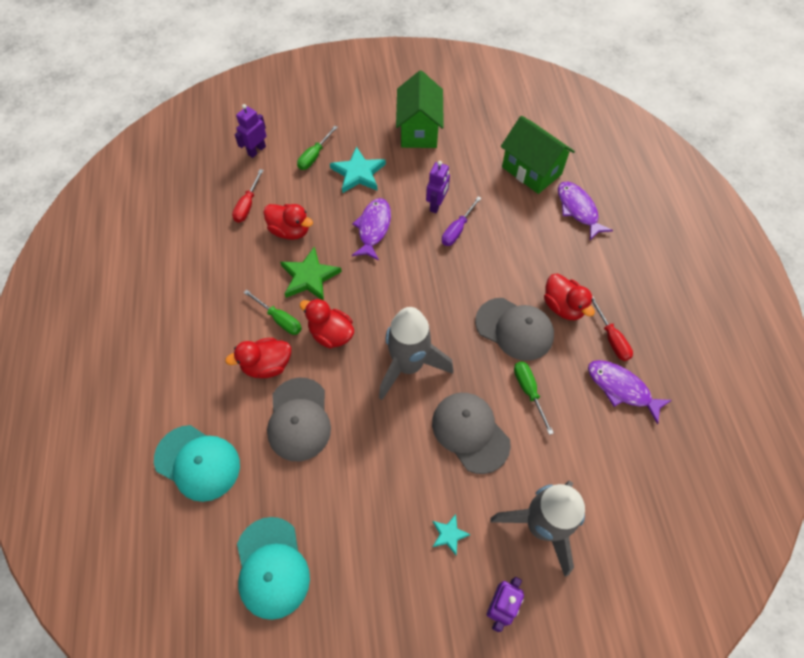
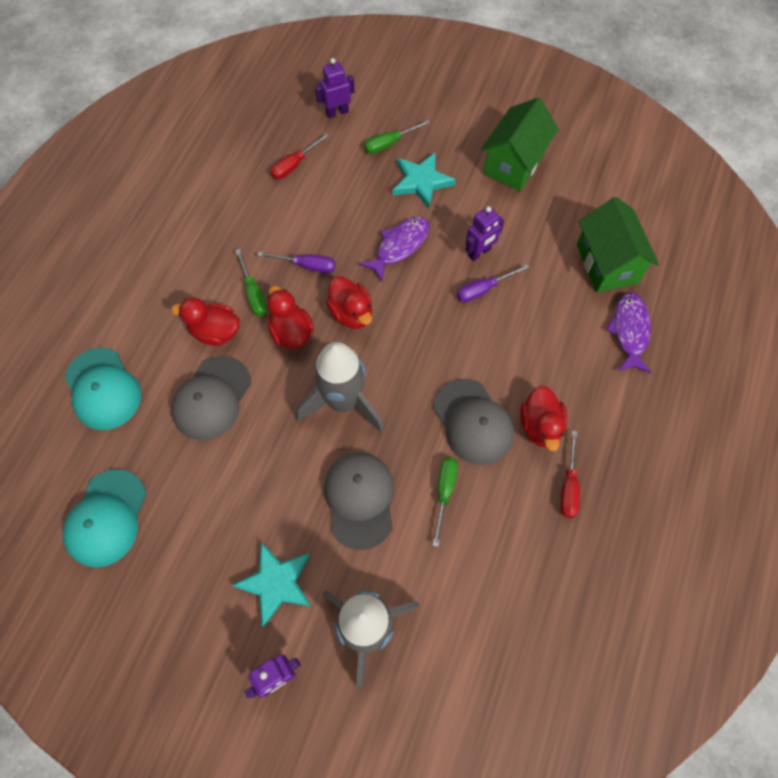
camera: 30 degrees right, 5 degrees up
(290, 231) = (318, 210): red duck -> red duck (351, 313)
(309, 277) = (307, 266): green star -> purple screwdriver
(449, 534) = (276, 583): turquoise star -> turquoise star, size x1.90
(621, 388) = (543, 543): purple fish -> none

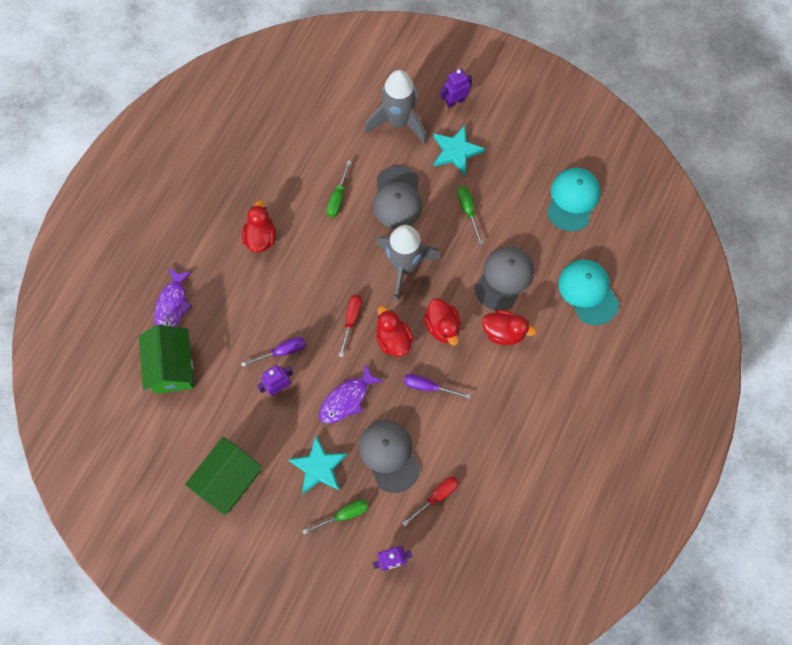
camera: 175 degrees left, 5 degrees up
(254, 293) = (473, 364): green screwdriver -> green screwdriver (468, 211)
(473, 422) = (309, 244): grey cap -> grey cap (389, 455)
(569, 486) = (250, 194): red screwdriver -> red screwdriver (351, 320)

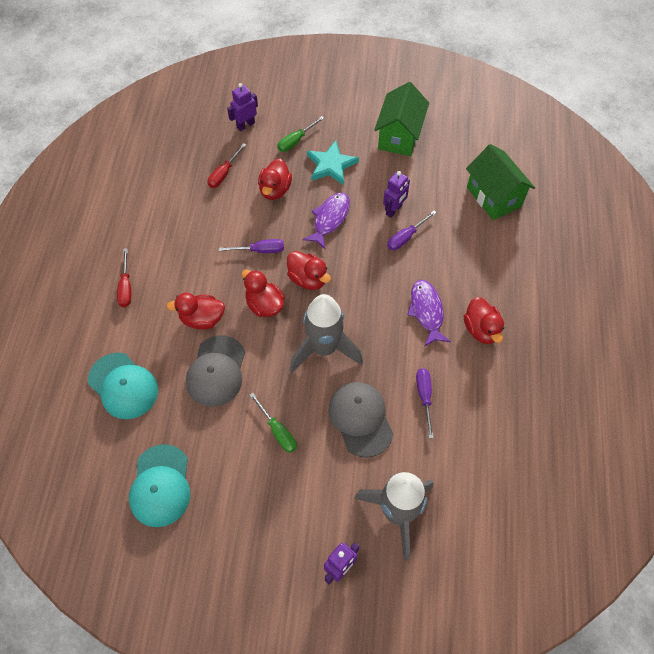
camera: 160 degrees right, 10 degrees down
(172, 305) = (526, 243): purple fish -> purple fish (426, 311)
(338, 197) = (424, 397): green screwdriver -> purple screwdriver
(351, 320) = (355, 283): red screwdriver -> red screwdriver (126, 287)
(389, 455) = (275, 190): grey cap -> red duck
(456, 151) = (315, 499): turquoise star -> none

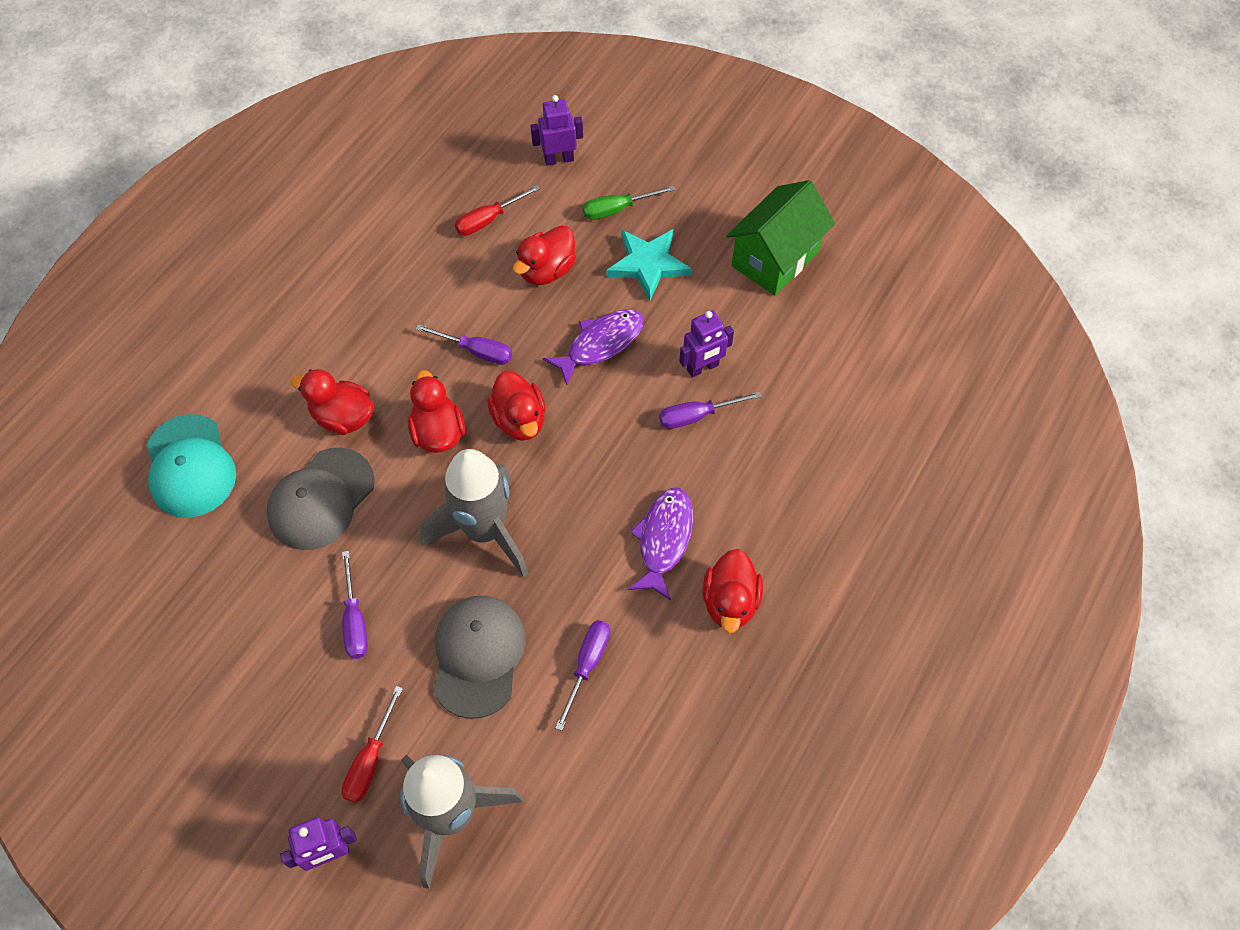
camera: 25 degrees right, 0 degrees up
(126, 287) = (269, 331): red screwdriver -> red screwdriver (370, 760)
(160, 486) = (161, 625): turquoise cap -> none
(277, 431) = (355, 620): green screwdriver -> purple screwdriver
(494, 197) = (868, 407): green house -> none

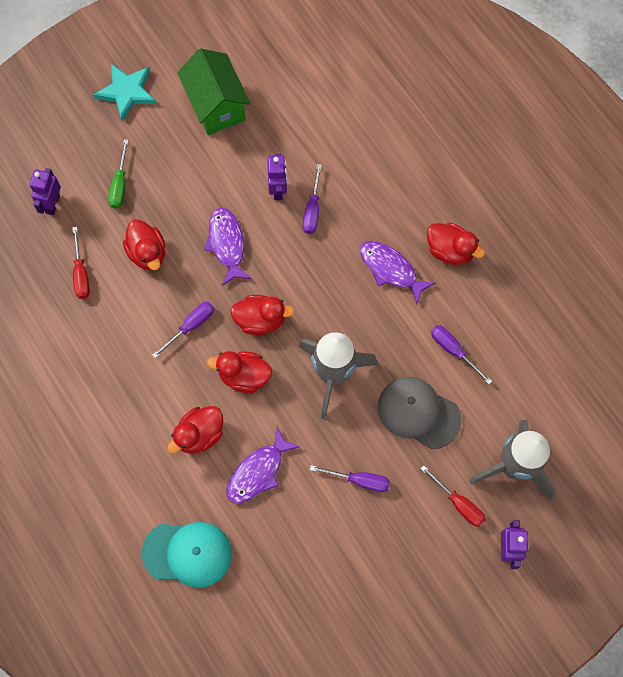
camera: 65 degrees left, 10 degrees up
(321, 499) = (258, 472): grey cap -> purple fish
(648, 264) = (178, 186): turquoise star -> turquoise star (127, 92)

